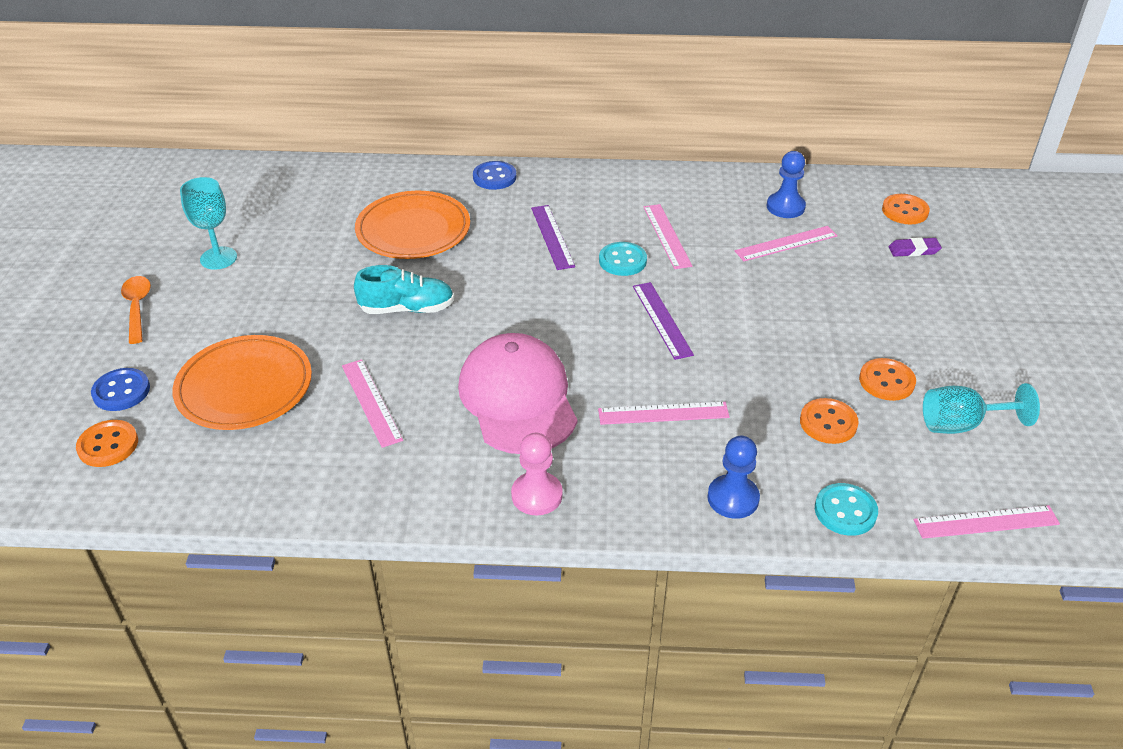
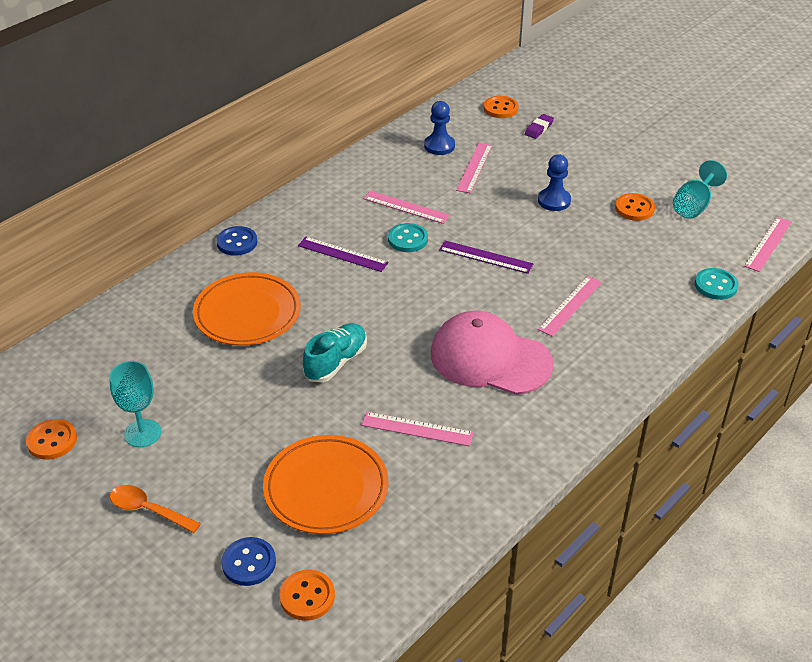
camera: 50 degrees left, 0 degrees up
(537, 495) = (586, 397): pink pawn -> none
(733, 498) = (666, 320): blue pawn -> blue pawn (554, 201)
(828, 423) = (644, 249): orange button -> orange button (52, 441)

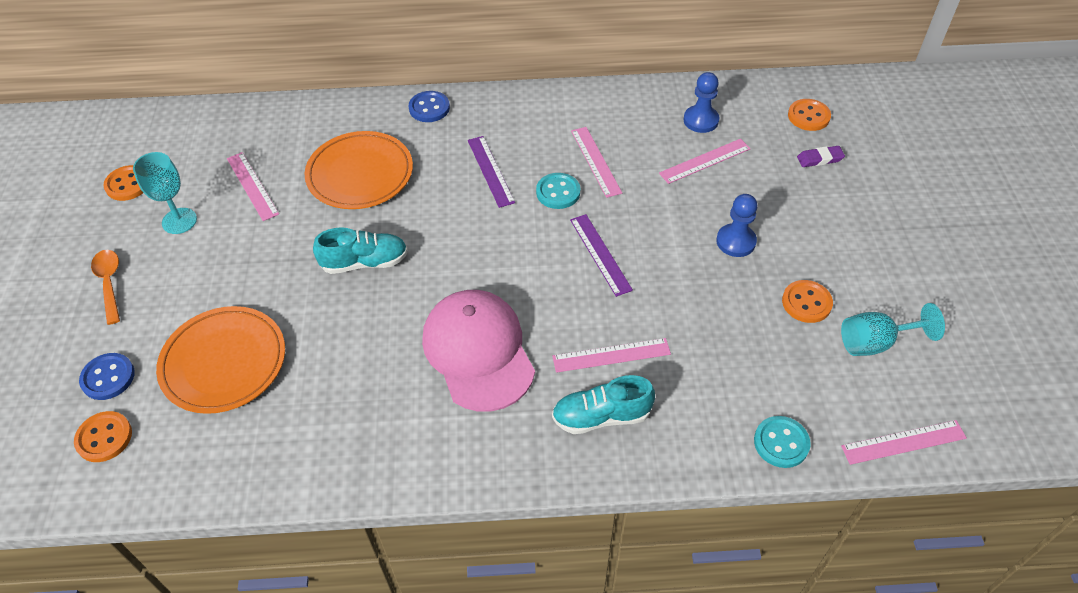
camera: 45 degrees right, 10 degrees up
(417, 429) = (344, 368): pink ruler -> pink ruler (252, 186)
(610, 340) = (601, 416): none -> turquoise shoe

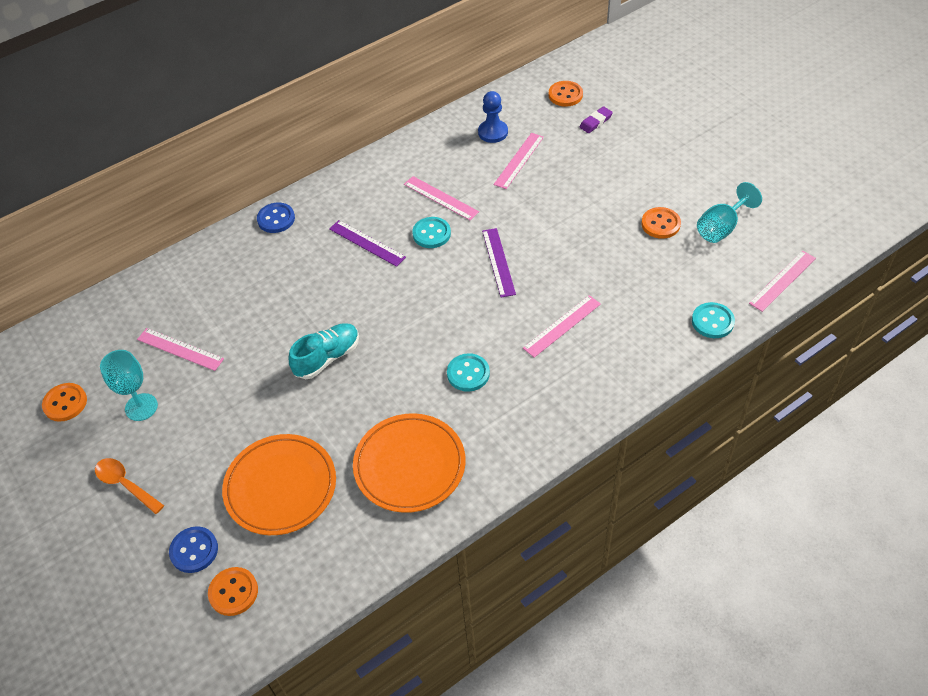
camera: 30 degrees left, 0 degrees up
(360, 174) = (264, 296): orange plate -> orange plate (409, 465)
(478, 352) = (468, 373): pink cap -> turquoise button
(600, 254) = (498, 262): purple ruler -> purple ruler turned 45 degrees clockwise
(601, 416) = (588, 369): turquoise shoe -> none
(736, 241) = (584, 206): blue pawn -> none

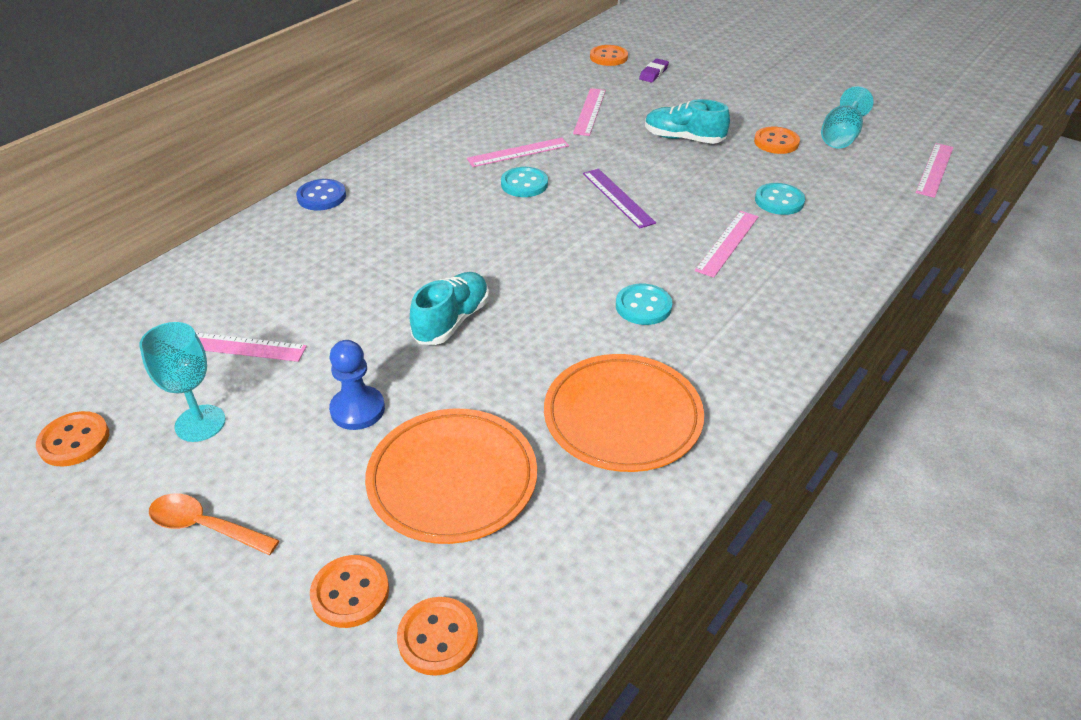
camera: 20 degrees left, 10 degrees down
(194, 550) = (350, 593): blue button -> orange button
(367, 243) = (449, 203): purple ruler -> none
(441, 198) = (518, 152): pink ruler -> pink ruler turned 45 degrees counterclockwise
(493, 132) = (547, 93): blue pawn -> blue pawn (357, 410)
(583, 206) = (683, 139): none -> turquoise shoe
(712, 321) = (890, 213): turquoise button -> turquoise button (779, 201)

